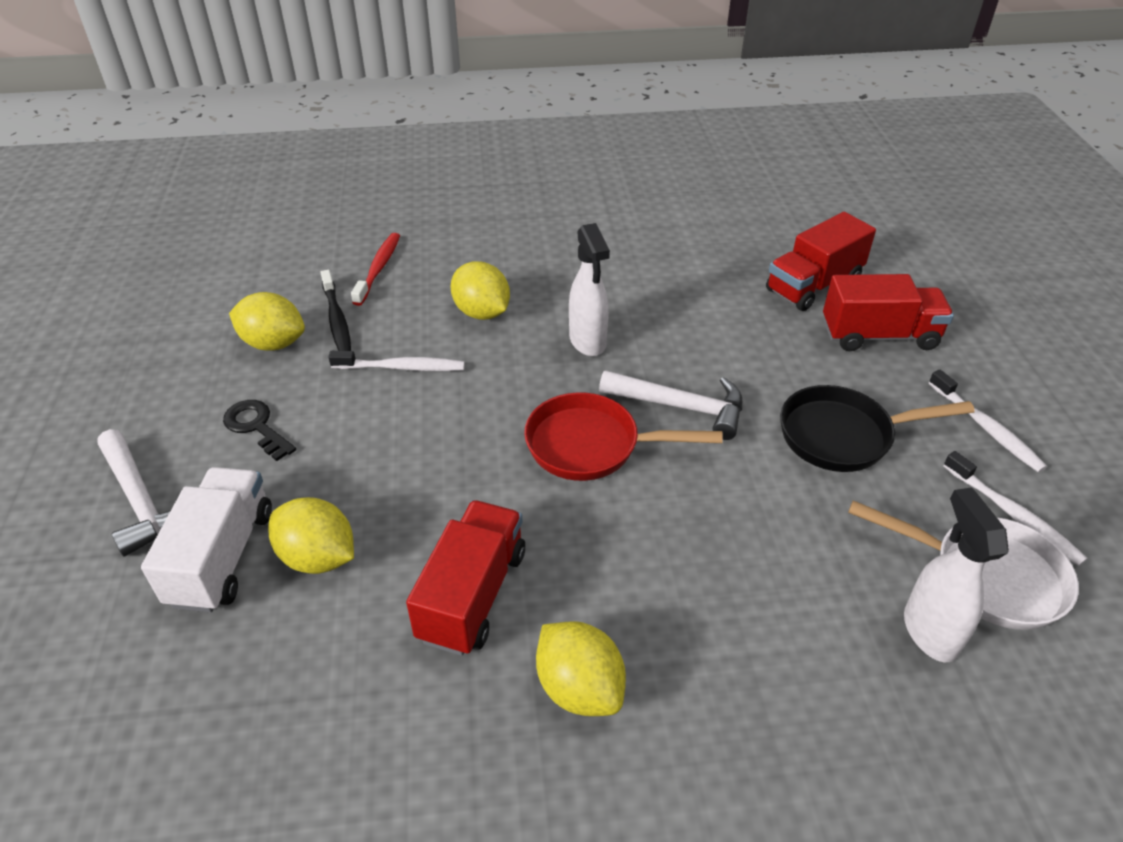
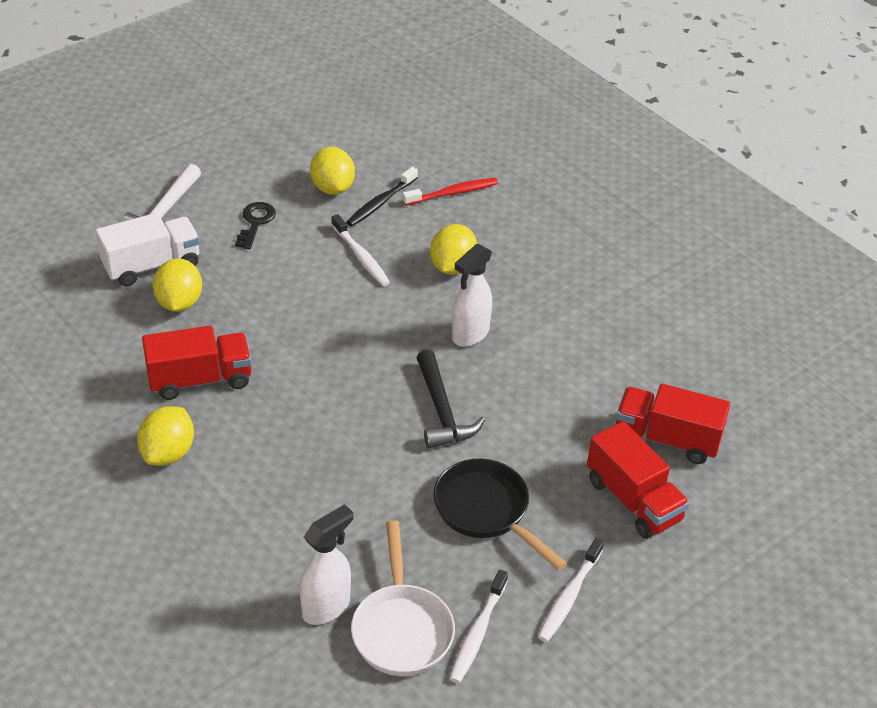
camera: 55 degrees right, 0 degrees up
(591, 446) = (364, 380): red pan -> none
(680, 407) = (442, 411): white hammer -> black hammer

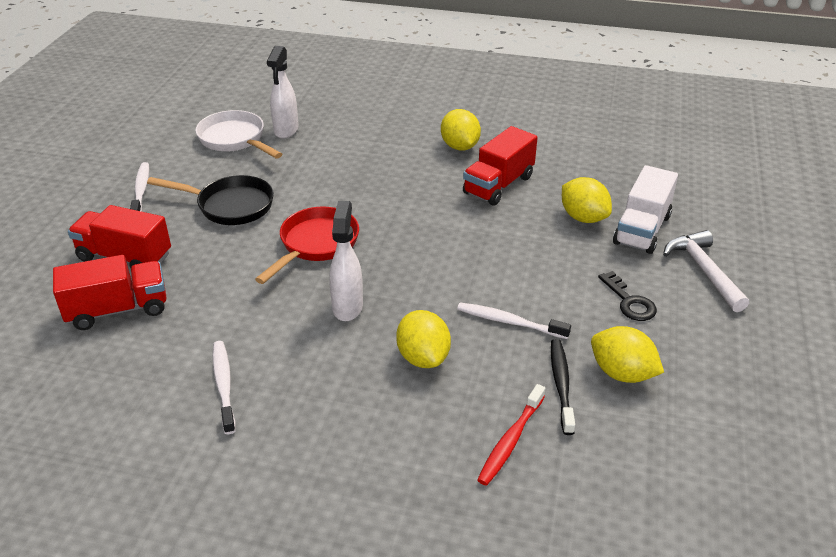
camera: 145 degrees right, 5 degrees down
(442, 411) = (316, 244): black hammer -> red pan
(477, 633) = (188, 155): white toothbrush -> white toothbrush (224, 385)

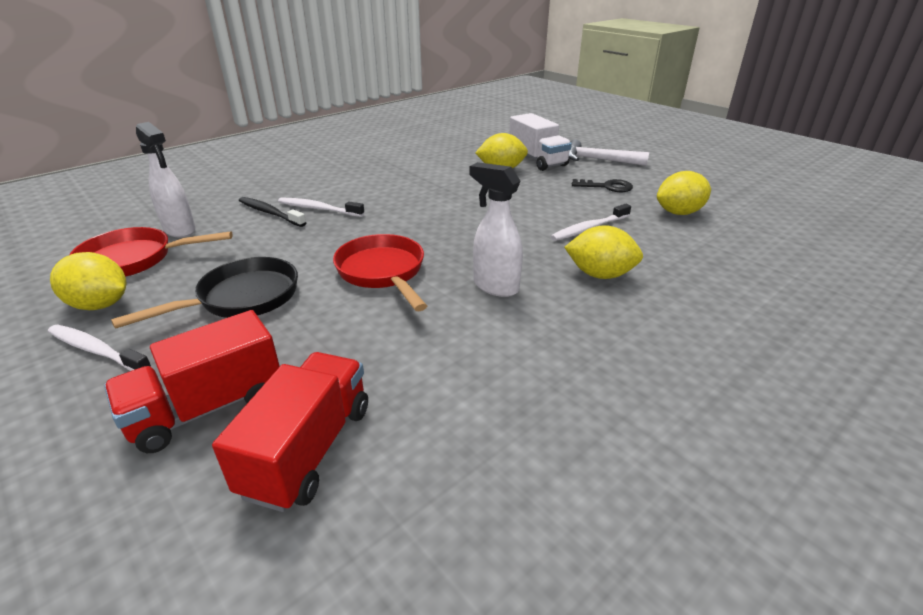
camera: 55 degrees left, 5 degrees down
(224, 385) = (544, 401): white toothbrush -> white toothbrush (318, 209)
(235, 139) = (134, 260): white pan -> red pan
(460, 146) = (352, 175): yellow lemon -> yellow lemon (100, 305)
(498, 185) = (422, 180): red truck -> none
(510, 441) = (728, 273): red toothbrush -> none
(561, 384) = (676, 235): black toothbrush -> black toothbrush (270, 213)

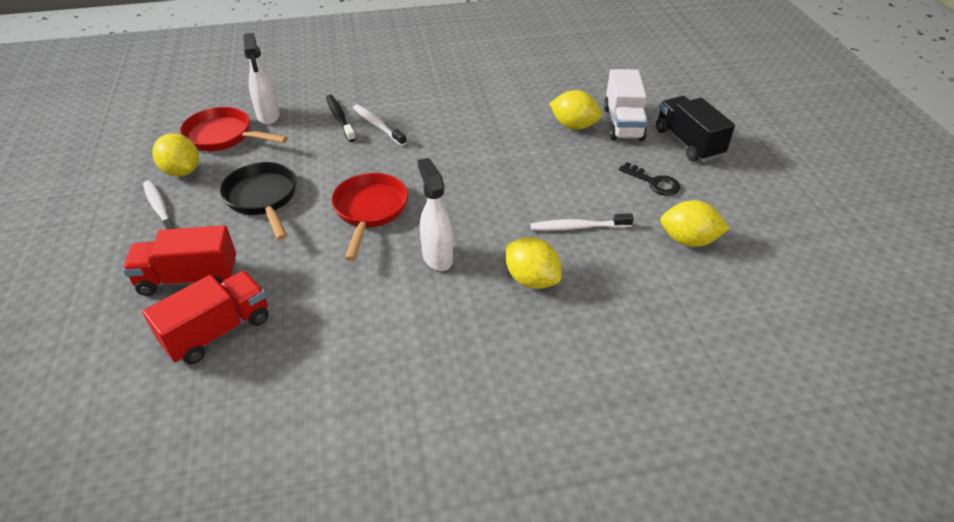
camera: 30 degrees right, 10 degrees up
(242, 298) = (263, 199): black pan -> black pan turned 105 degrees counterclockwise
(598, 160) = (688, 143): white hammer -> black truck

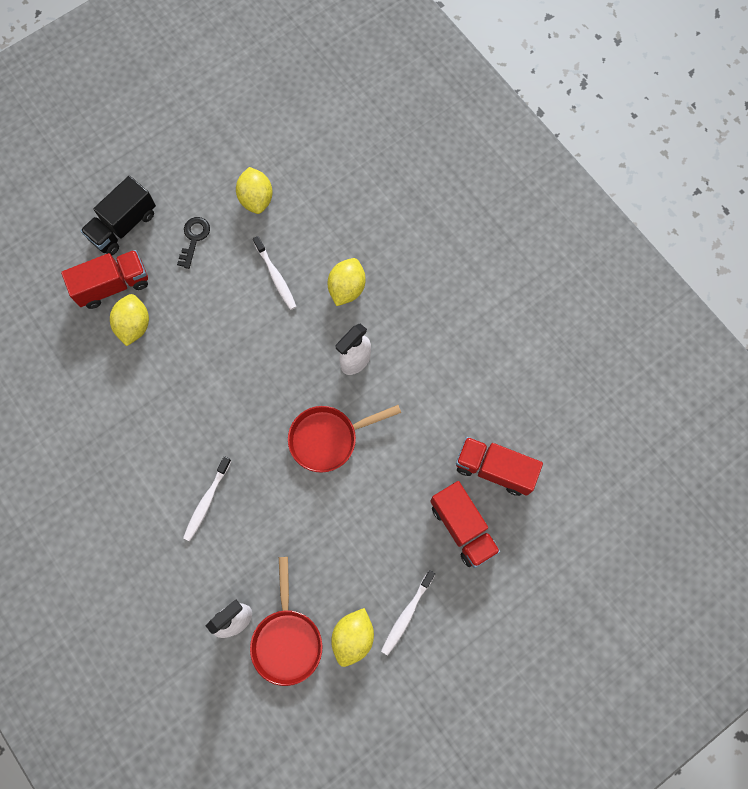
camera: 115 degrees left, 30 degrees up
(263, 199) = (354, 536): black pan -> none
(340, 118) = (209, 545): black toothbrush -> none
(623, 123) = (113, 285): white truck -> red truck

